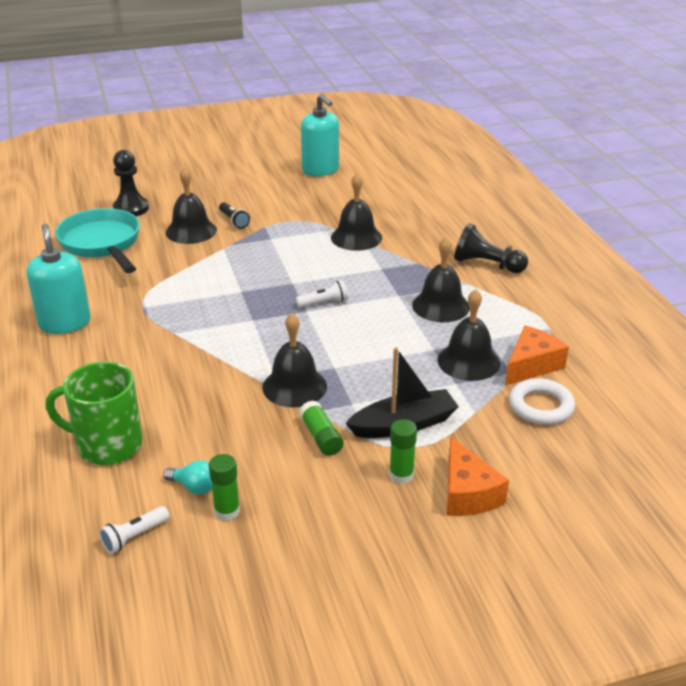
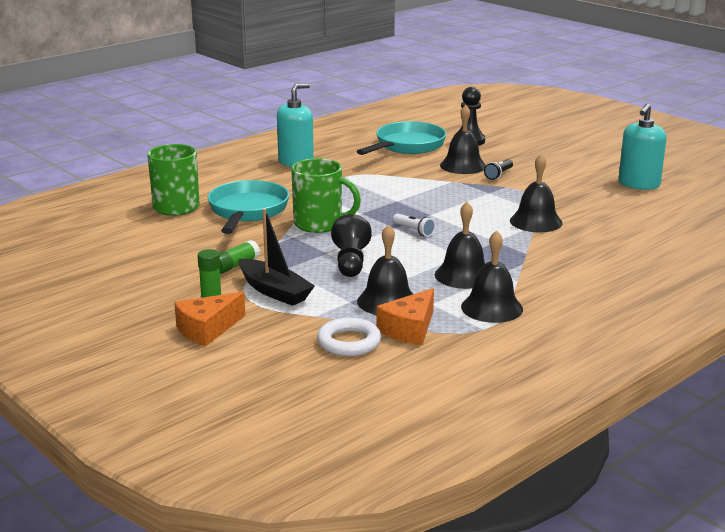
camera: 65 degrees right, 10 degrees down
(134, 537) = (95, 235): white flashlight -> none
(176, 393) = (247, 211): none -> turquoise pan
(194, 487) = (152, 239): turquoise light bulb -> none
(227, 511) = (134, 254): green glue stick -> none
(259, 353) = (320, 224): none -> green mug
(294, 386) = (288, 244): black bell -> black bell (492, 307)
(487, 265) = (563, 283): black pawn -> black pawn (351, 262)
(532, 365) = (409, 329): orange cheese -> orange cheese turned 105 degrees clockwise

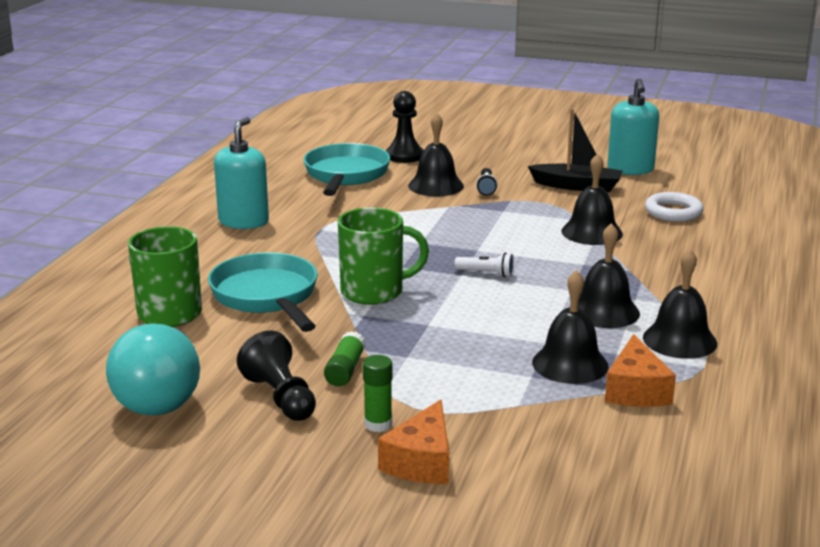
camera: 30 degrees left, 0 degrees up
(110, 252) = (161, 397): none -> turquoise light bulb
(274, 291) = (434, 389): black boat -> black boat (577, 186)
(349, 342) = (597, 425): white ring -> white ring (673, 212)
(351, 262) = (469, 328): black pawn -> black pawn (280, 397)

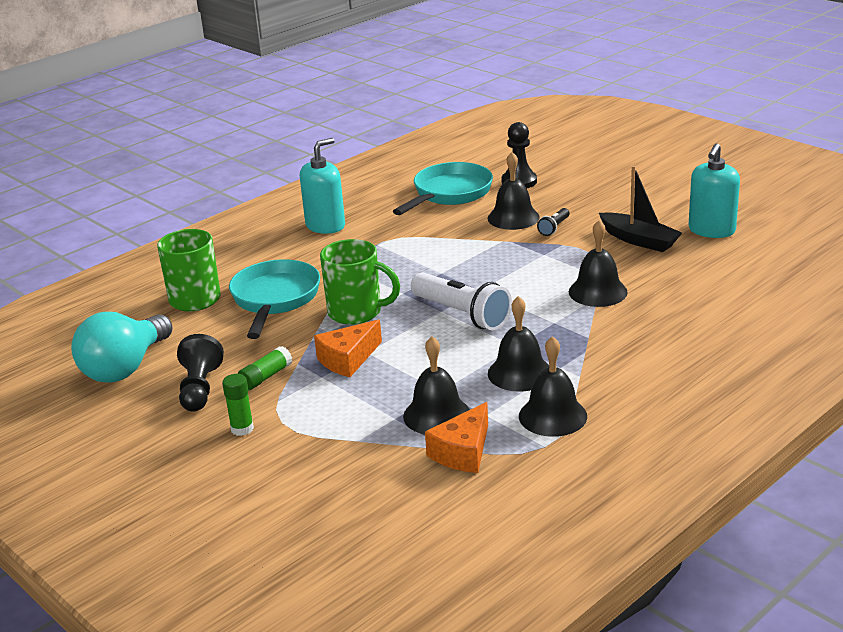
camera: 30 degrees right, 5 degrees up
(421, 462) = (240, 468): orange cheese -> orange cheese (348, 359)
(486, 273) = (462, 314): white flashlight -> white flashlight, size x2.11
(673, 212) = (699, 285): white ring -> none

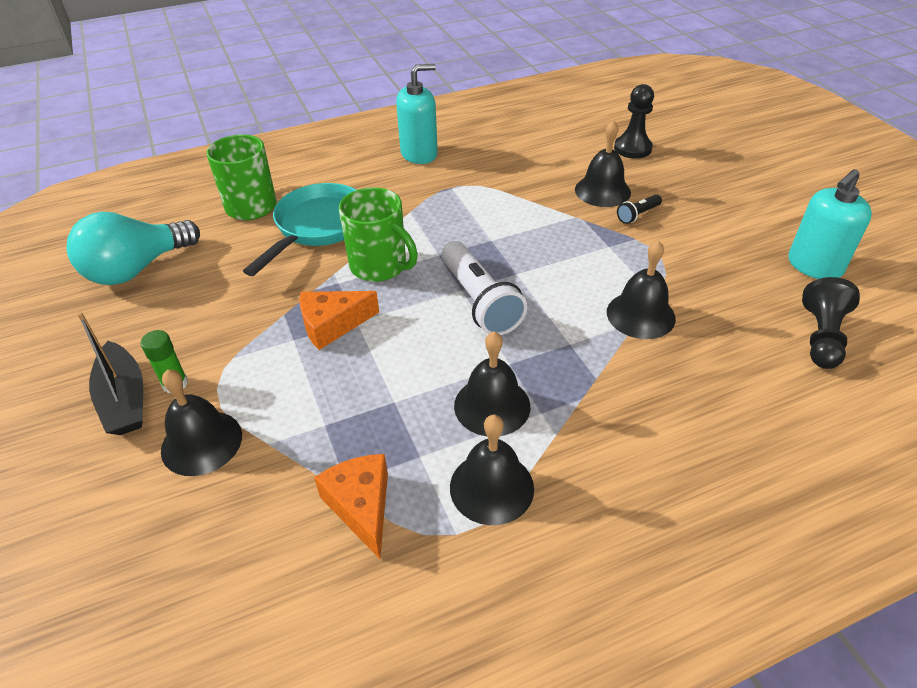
camera: 20 degrees right, 15 degrees up
(200, 389) = (177, 317): black pawn -> black pawn (821, 337)
(265, 377) = (243, 322): green glue stick -> none
(437, 415) = (369, 436): black bell -> black bell (201, 442)
(449, 194) = (555, 146): turquoise pan -> none
(463, 452) = (361, 506): orange cheese -> orange cheese turned 105 degrees clockwise
(639, 240) = (723, 256): black boat -> black boat (124, 399)

